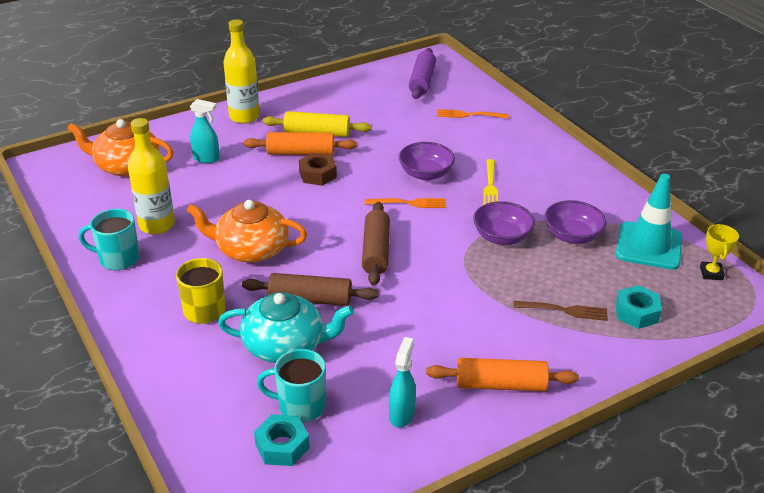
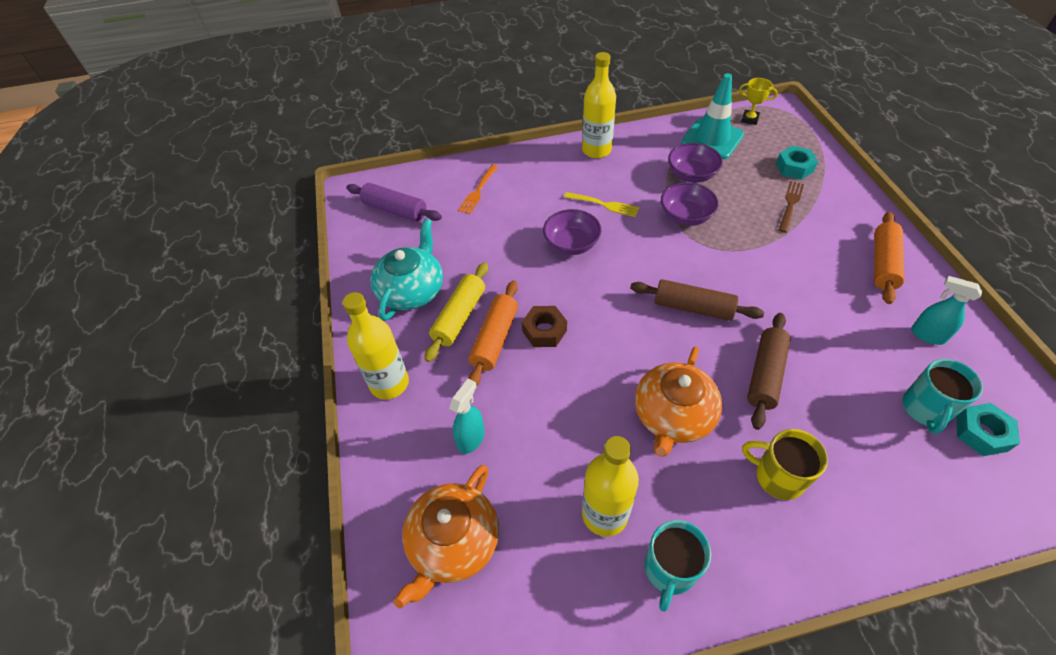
camera: 70 degrees left, 15 degrees up
(285, 345) = (837, 408): turquoise teapot -> turquoise teapot (412, 290)
(408, 203) = (618, 267): orange fork -> none
(572, 170) = (596, 150): none -> yellow bottle

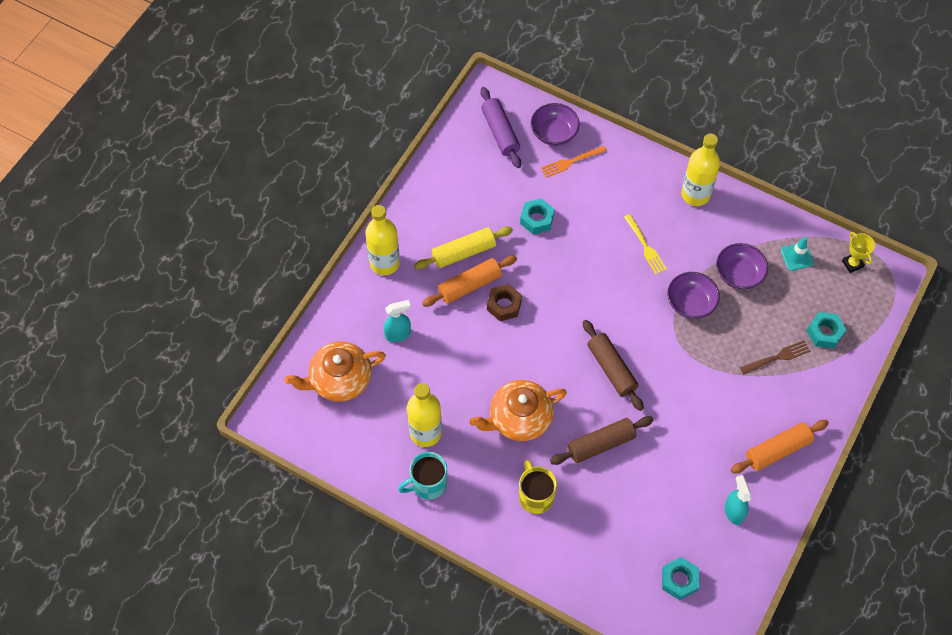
camera: 40 degrees right, 10 degrees up
(412, 290) = (453, 208): turquoise teapot -> none
(496, 247) = (536, 219): none -> turquoise nut
(571, 244) = (587, 259): purple bowl -> purple bowl (554, 133)
(712, 139) = (797, 256): turquoise traffic cone -> turquoise traffic cone, size x0.53
(925, 409) = (666, 542): turquoise mug -> none

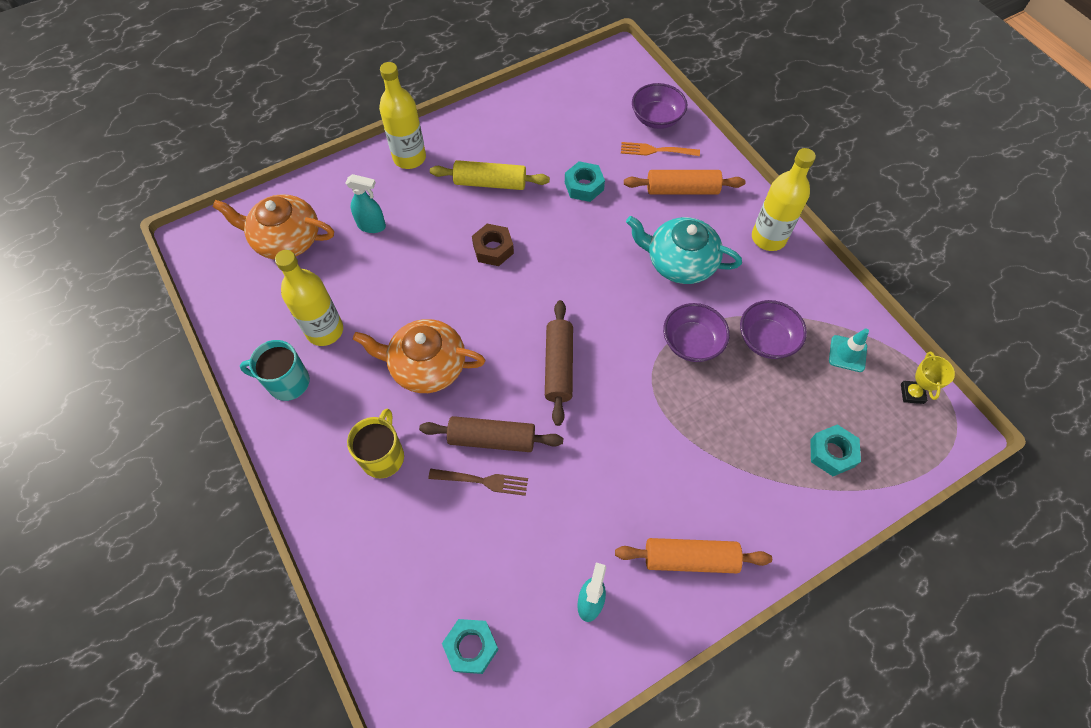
camera: 30 degrees right, 0 degrees up
(470, 285) = (473, 215): orange rolling pin -> orange rolling pin (682, 190)
(500, 132) = (604, 95): purple rolling pin -> none
(645, 246) = (679, 262): yellow fork -> turquoise teapot
(777, 357) = (756, 451): brown fork -> brown fork (482, 481)

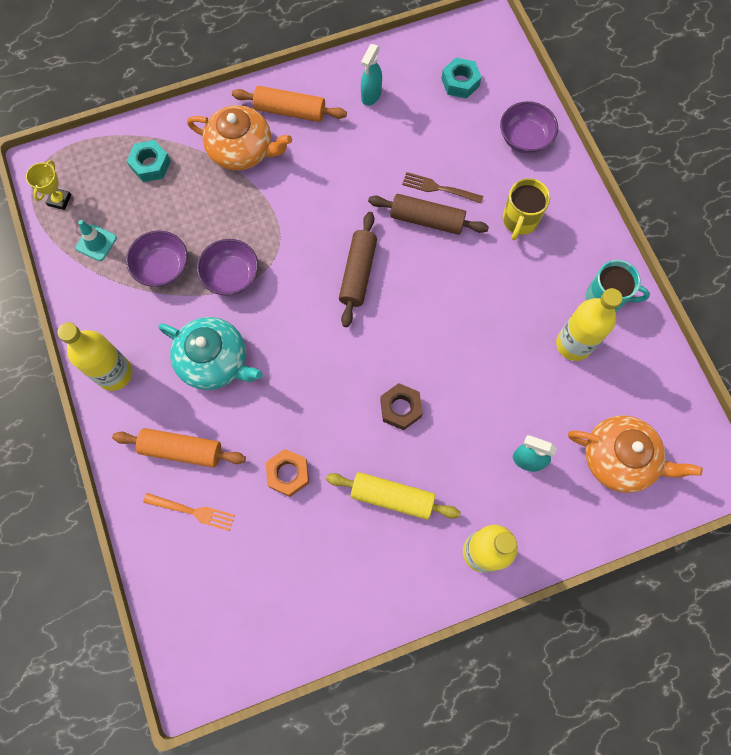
camera: 170 degrees left, 10 degrees up
(426, 366) = (478, 293): orange teapot -> orange teapot (242, 150)
(584, 186) = (288, 474): turquoise nut -> orange nut
(656, 118) = (176, 562): purple bowl -> purple bowl (524, 138)

